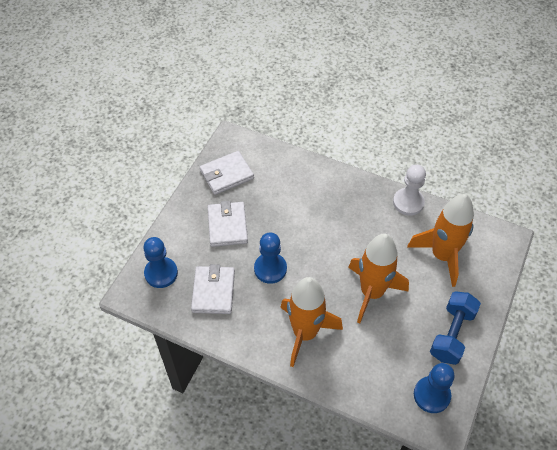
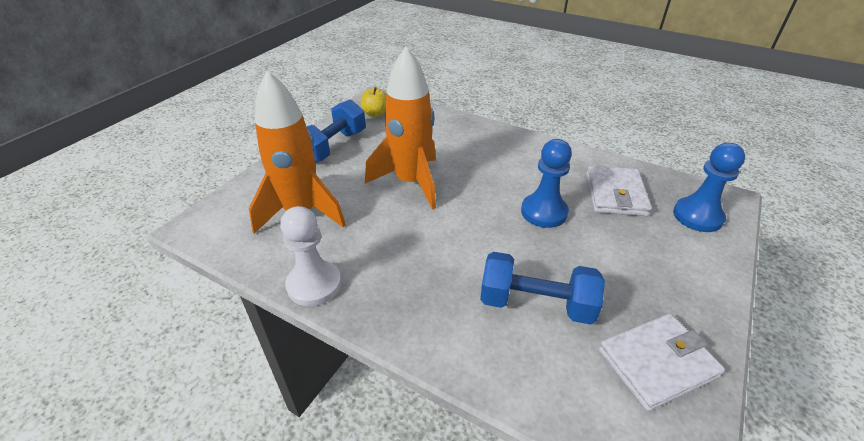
camera: 175 degrees left, 15 degrees down
(227, 226) = (623, 269): white wallet -> none
(282, 200) = (536, 304): none -> blue dumbbell
(305, 333) = (496, 155): orange rocket -> none
(431, 395) = (375, 113): blue pawn -> yellow apple

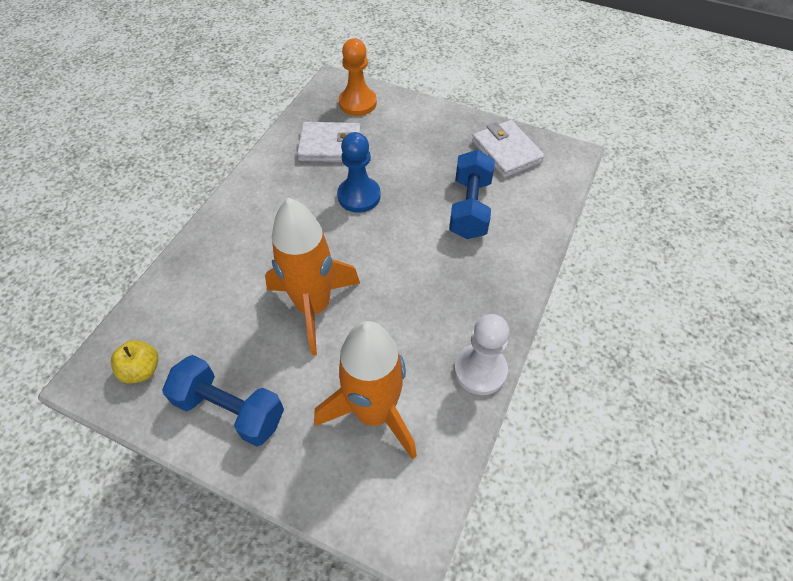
camera: 95 degrees left, 15 degrees up
(697, 216) = (357, 103): blue pawn -> orange pawn

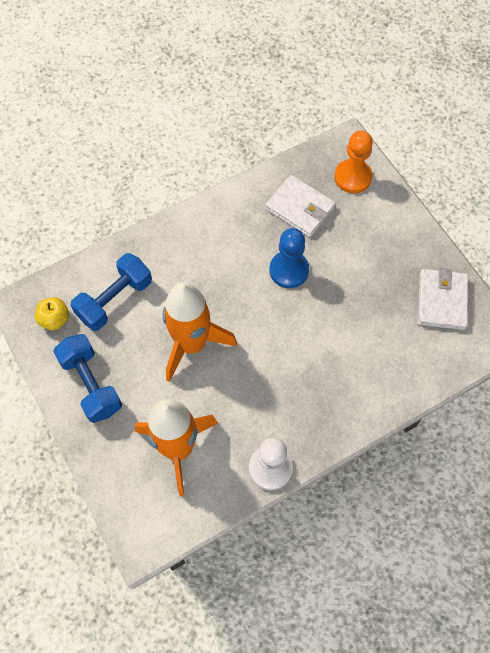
camera: 35 degrees right, 10 degrees up
(469, 208) = (367, 334): blue dumbbell -> blue dumbbell (114, 299)

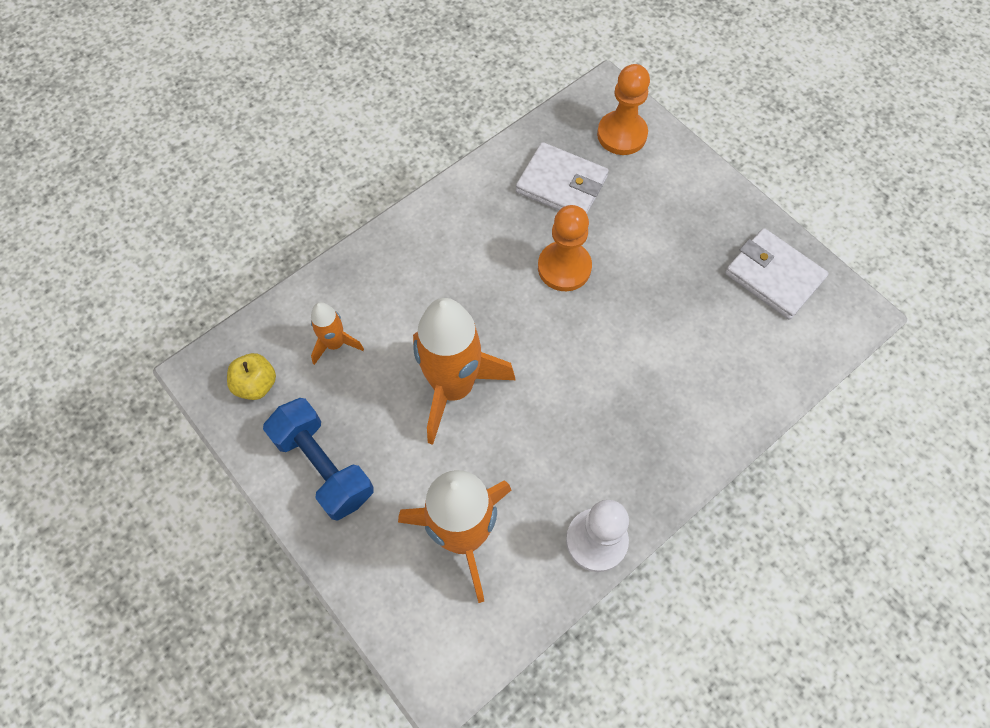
camera: 10 degrees left, 0 degrees up
(114, 299) = (335, 344): blue dumbbell -> orange rocket
(289, 270) = (564, 267): blue pawn -> orange pawn
(441, 301) = (773, 276): white wallet -> white wallet turned 45 degrees counterclockwise

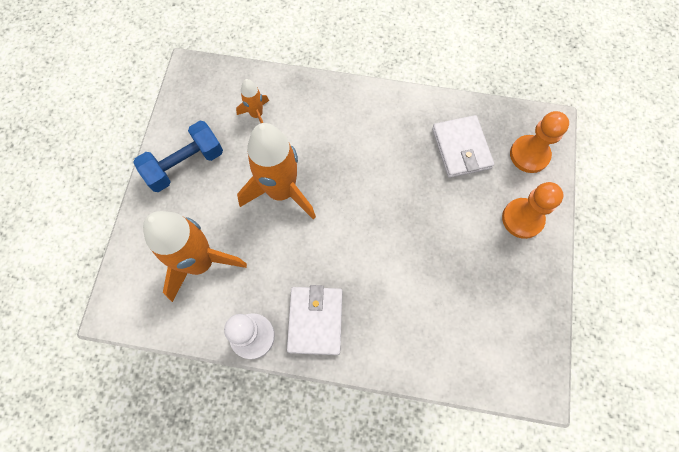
camera: 50 degrees right, 5 degrees up
(256, 384) = (203, 98): yellow apple -> none
(324, 466) = (185, 164): blue dumbbell -> blue dumbbell turned 45 degrees clockwise
(564, 267) = (407, 191): orange pawn -> orange pawn (522, 219)
(773, 276) = (516, 316): white wallet -> white wallet (315, 321)

